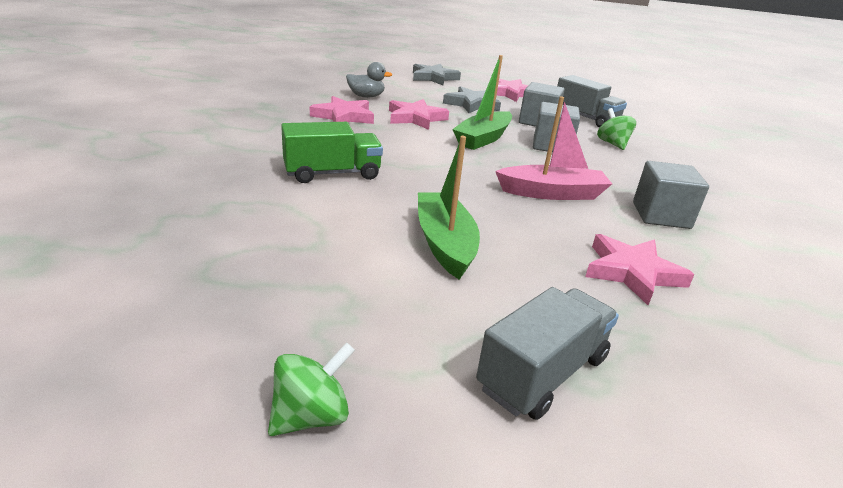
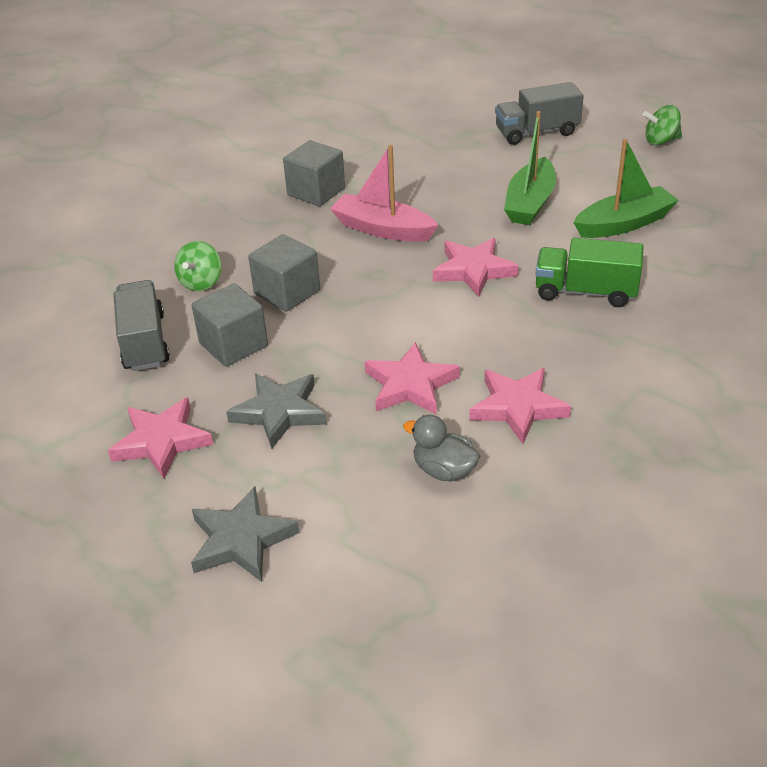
camera: 145 degrees left, 10 degrees up
(483, 139) = (360, 320): green boat -> green boat (624, 224)
(632, 272) = (415, 161): pink star -> pink star (473, 270)

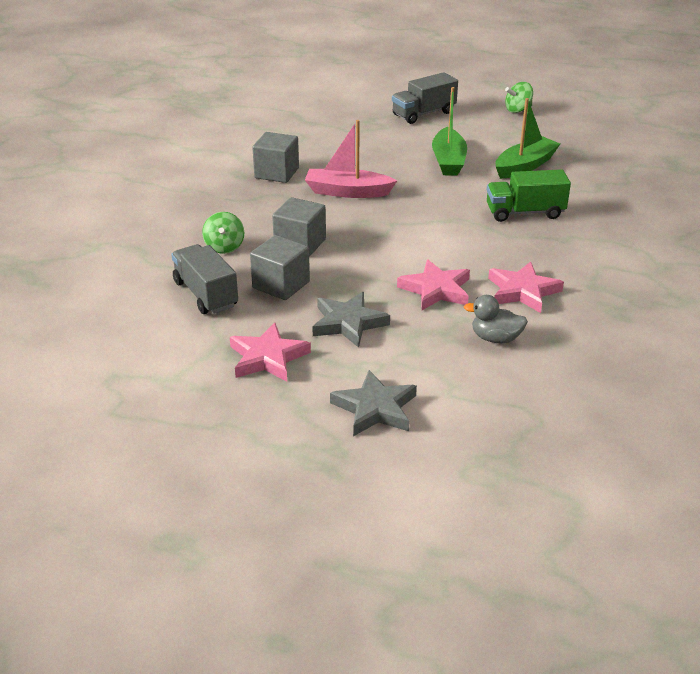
camera: 20 degrees left, 5 degrees down
(473, 270) = (435, 210): pink star -> none

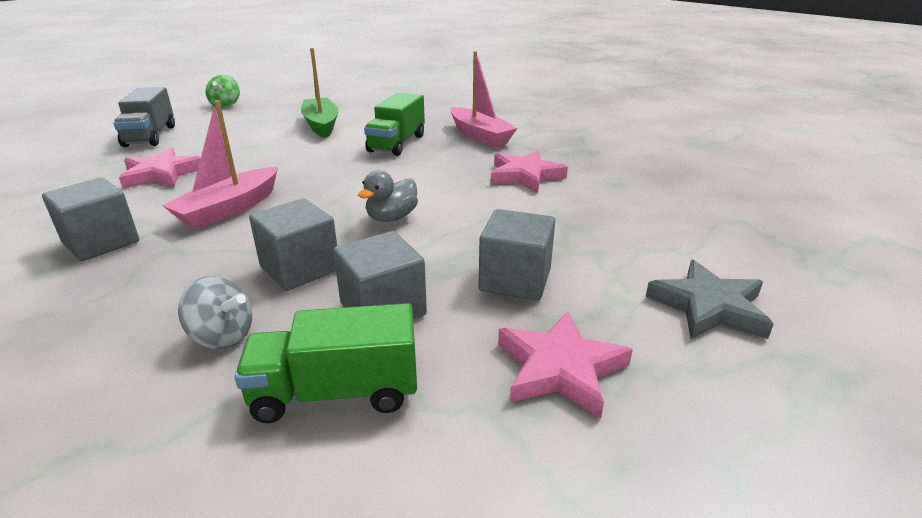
camera: 65 degrees left, 5 degrees down
(206, 294) = (336, 393): grey truck -> green truck
(224, 247) = (223, 336): green spinning top -> grey spinning top
(348, 323) = (515, 280): grey star -> grey cube
(436, 290) = (488, 212): pink star -> pink star (161, 174)
(448, 161) = (259, 148): green boat -> none
(495, 338) = (597, 206): grey duck -> grey duck (392, 218)
(593, 246) = (480, 135): none -> pink boat

